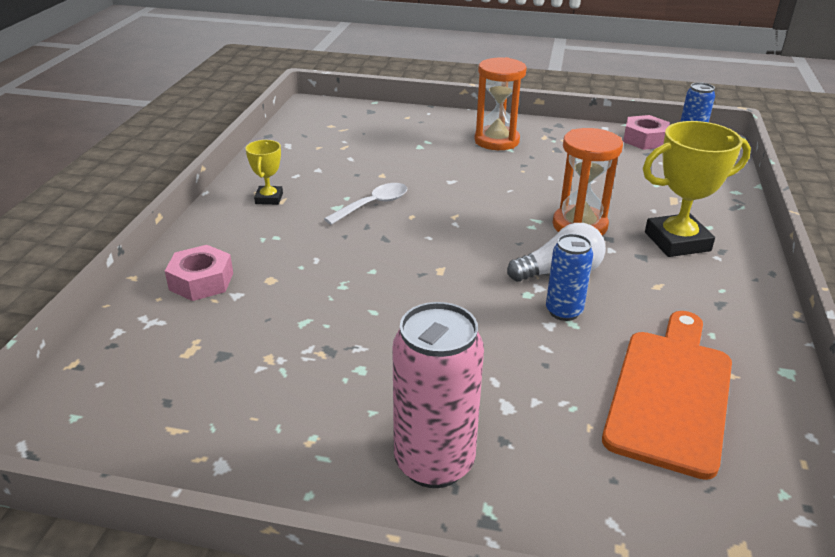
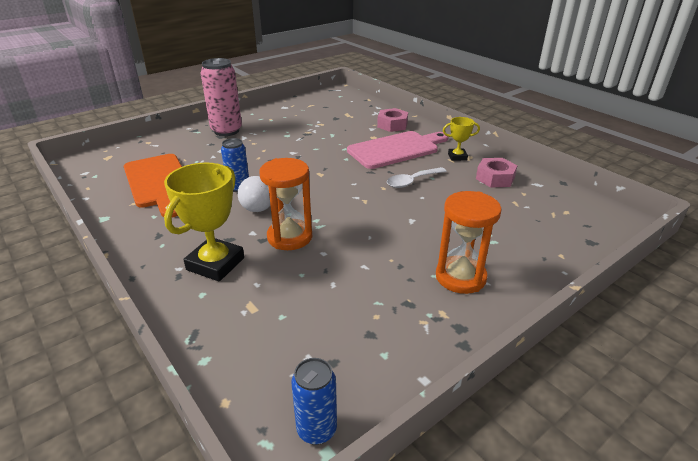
camera: 130 degrees right, 0 degrees up
(269, 198) = (457, 157): yellow trophy -> yellow trophy turned 45 degrees counterclockwise
(295, 244) = (396, 149): none -> pink cutting board
(373, 205) = (412, 181): white spoon -> white spoon turned 60 degrees clockwise
(644, 139) = (363, 388): pink nut -> pink nut (495, 178)

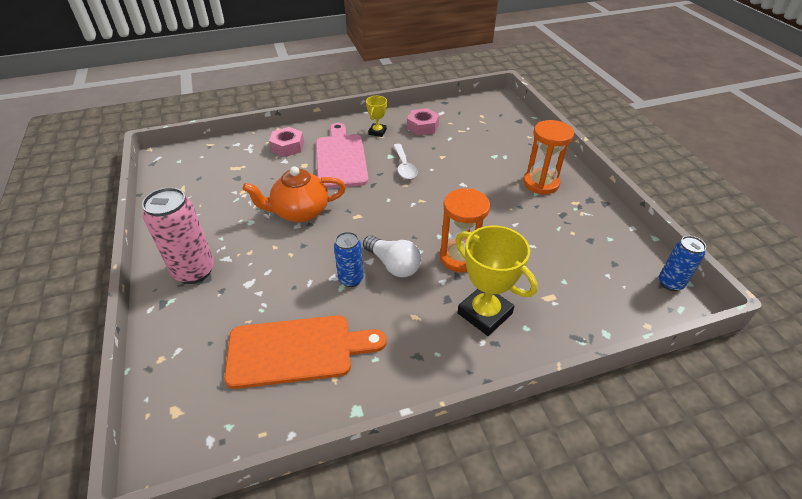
camera: 70 degrees left, 10 degrees up
(310, 149) = (300, 212): none -> orange teapot

